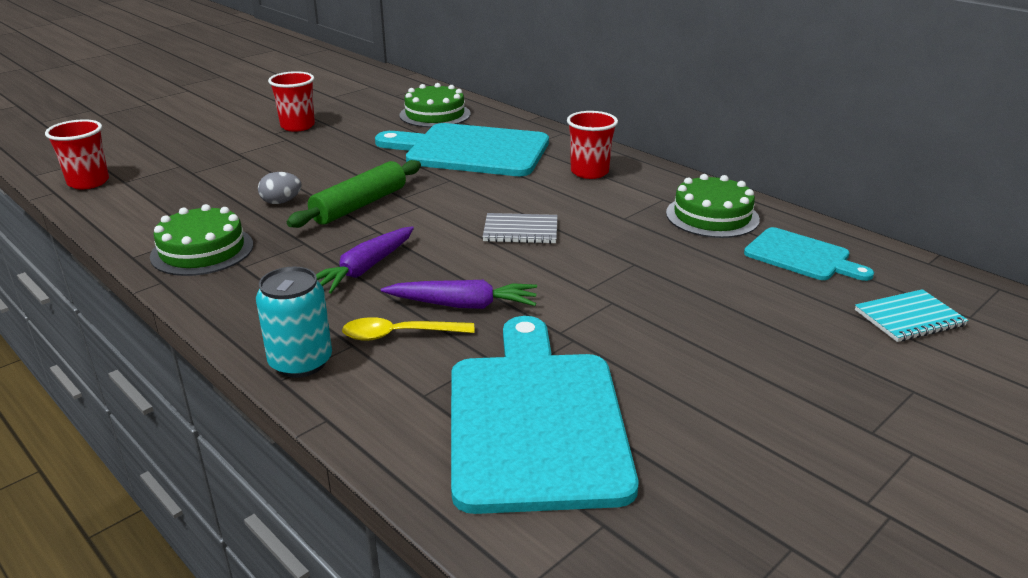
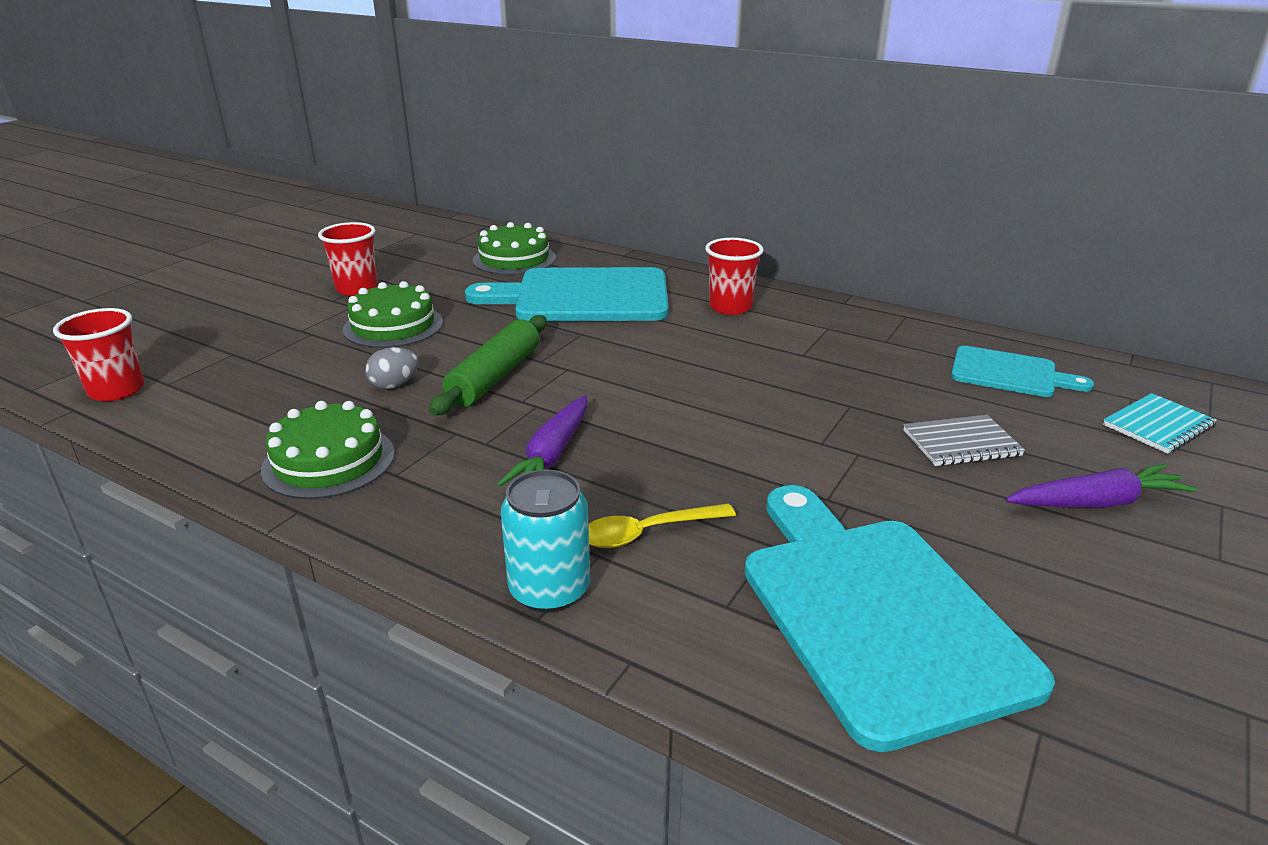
camera: 15 degrees left, 0 degrees up
(463, 305) = (697, 483): purple carrot -> purple carrot (1096, 502)
(520, 231) = (702, 383): grey notebook -> grey notebook (961, 443)
(712, 216) = (891, 341): green cake -> green cake (393, 326)

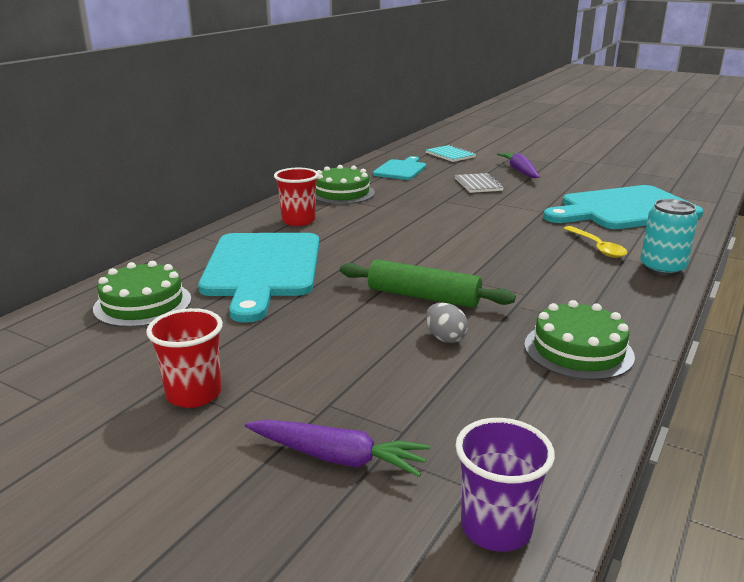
camera: 90 degrees left, 5 degrees down
(116, 390) = (496, 528): red cup -> purple cup
(393, 326) = (314, 354): green cake -> green cake (342, 193)
(552, 455) = (531, 272): purple carrot -> purple carrot (337, 458)

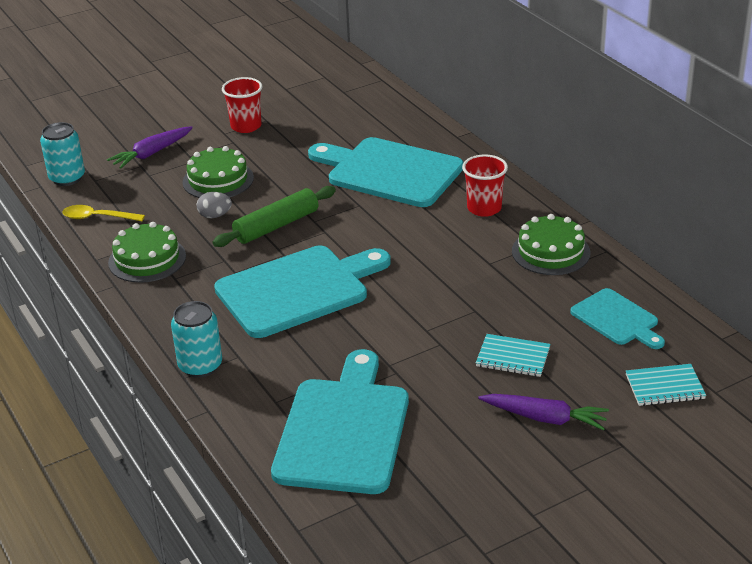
camera: 120 degrees right, 10 degrees up
(143, 304) = (372, 122): green cake -> green cake (218, 180)
(478, 184) = (513, 357): grey notebook -> turquoise notebook
(496, 528) = (67, 178): purple cup -> turquoise can
(508, 259) = (298, 290): none -> turquoise cutting board
(597, 247) = (273, 352): yellow spoon -> yellow spoon (97, 217)

